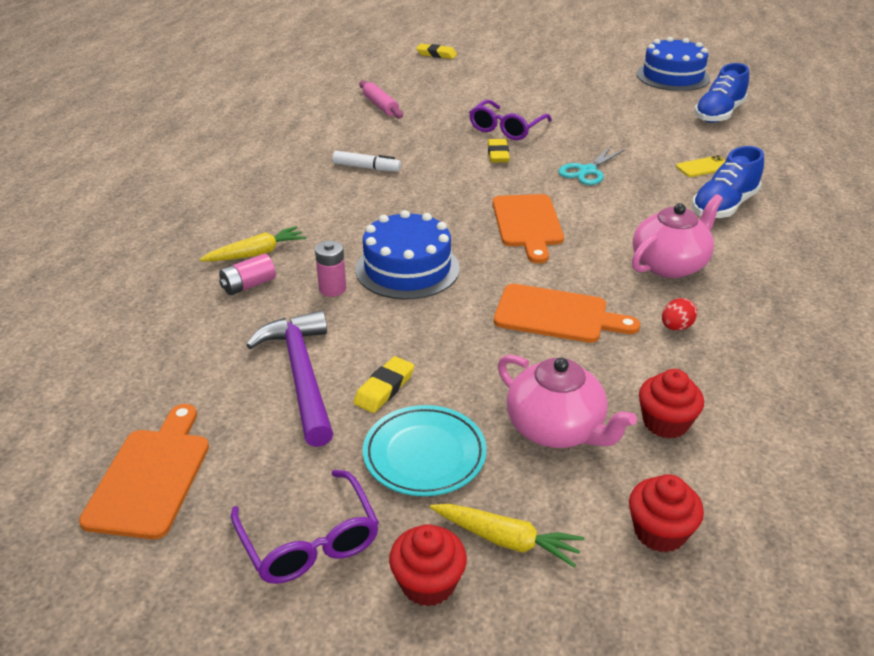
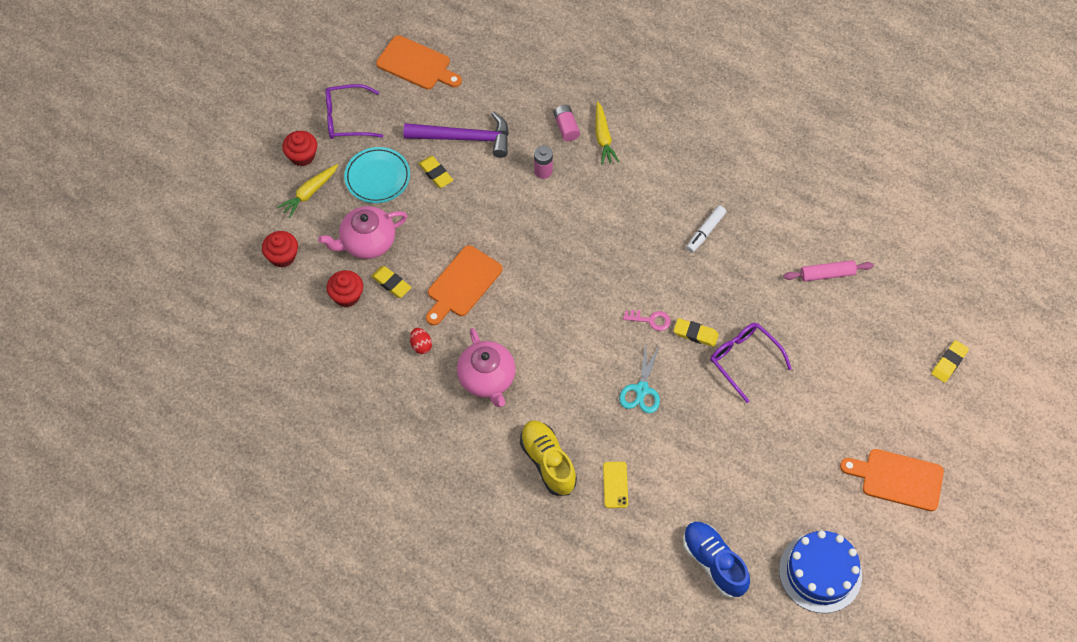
camera: 110 degrees right, 25 degrees up
(407, 268) = (549, 218): blue cake -> none
(501, 179) = (650, 320): none -> pink key
(527, 224) = (576, 311): orange cutting board -> orange cutting board (897, 479)
(587, 171) = (641, 389): turquoise scissors -> turquoise scissors turned 135 degrees counterclockwise
(607, 381) = (391, 283): none -> yellow eraser
(724, 206) = (548, 462): blue shoe -> yellow shoe

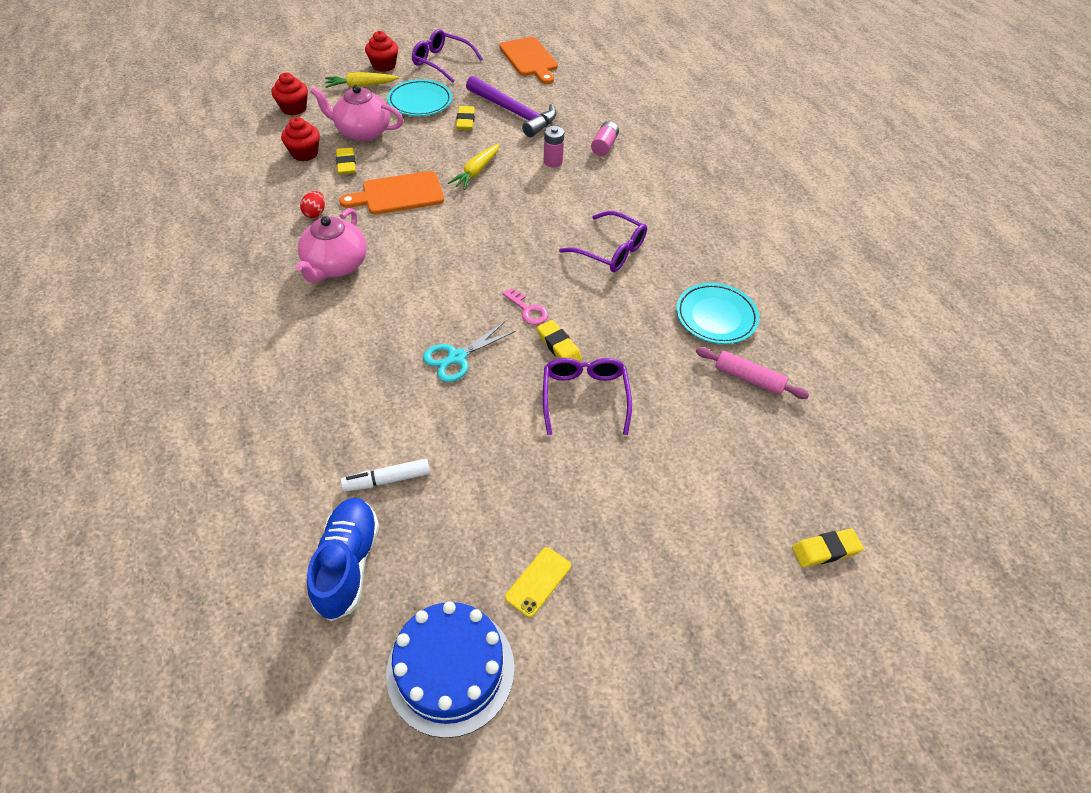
camera: 35 degrees right, 10 degrees down
(548, 462) = (305, 358): yellow shoe -> none
(603, 138) = (629, 167): yellow carrot -> yellow carrot (476, 172)
(615, 485) = (340, 419): yellow phone -> yellow phone (538, 582)
(659, 229) = (611, 251): none -> purple glasses
(705, 232) = (653, 276): white marker -> white marker (387, 480)
(771, 238) = (716, 317): none -> turquoise plate
(897, 479) = (647, 633): orange cutting board -> none

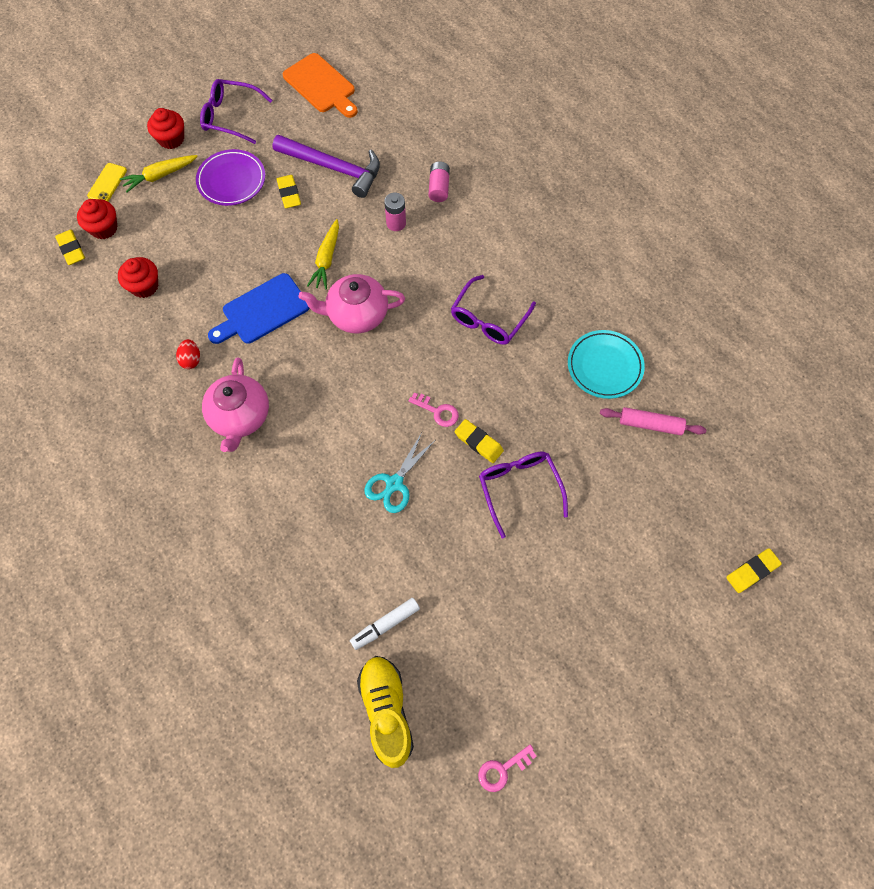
camera: 15 degrees left, 15 degrees up
(346, 164) = (193, 287): yellow eraser -> yellow eraser (71, 249)
(347, 564) = (386, 711): blue shoe -> yellow shoe
(362, 132) = (190, 240): pink teapot -> pink teapot (356, 314)
(398, 194) = (262, 311): orange cutting board -> blue cutting board
(420, 102) = (231, 180): turquoise plate -> purple plate
(450, 669) = (502, 769): blue cake -> pink key
(538, 582) = (542, 674): yellow phone -> yellow phone (107, 183)
(611, 251) = (488, 319): purple glasses -> purple glasses turned 105 degrees clockwise

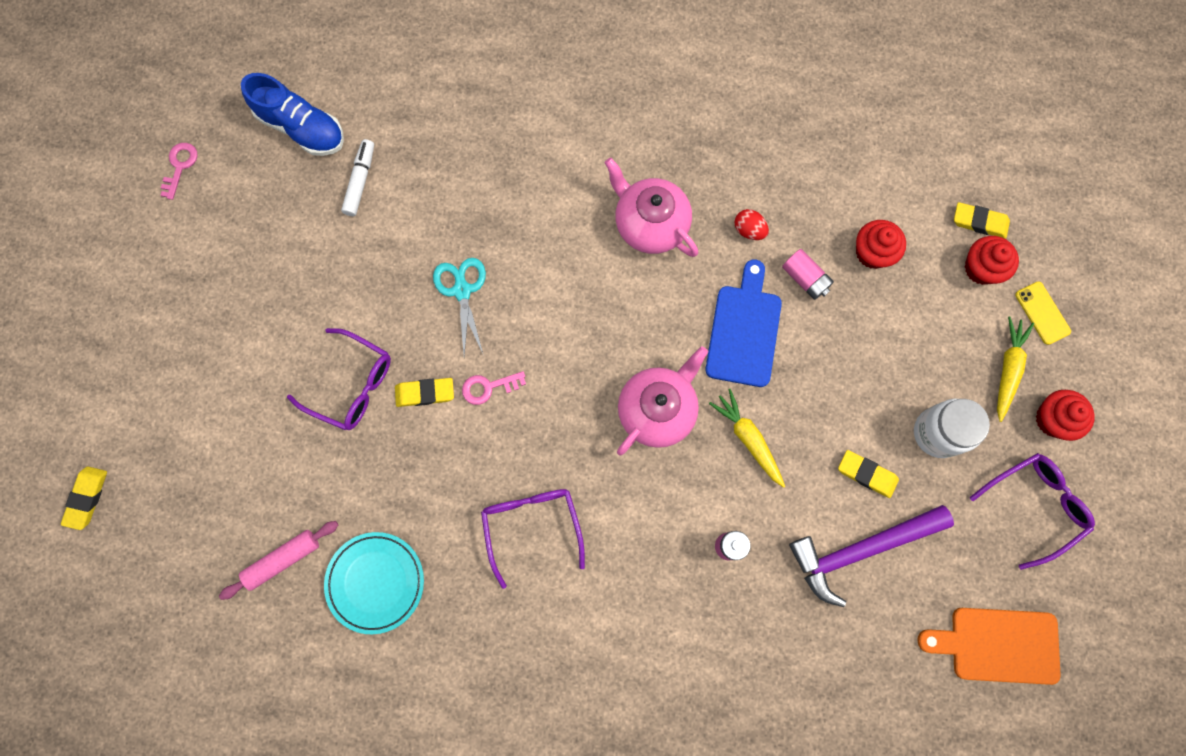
camera: 135 degrees right, 10 degrees up
(231, 180) = (937, 433): purple plate -> white jar
(386, 711) = (302, 128): yellow shoe -> blue shoe
(439, 187) = (732, 635): pink battery -> pink battery (805, 279)

